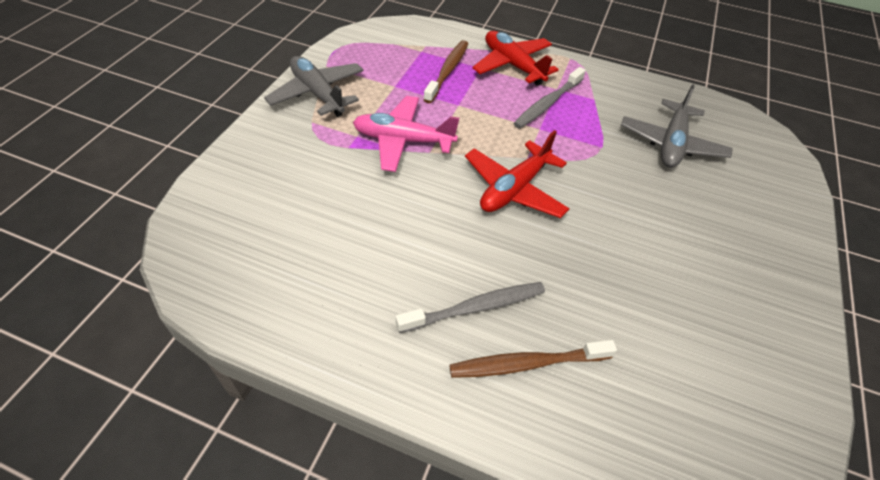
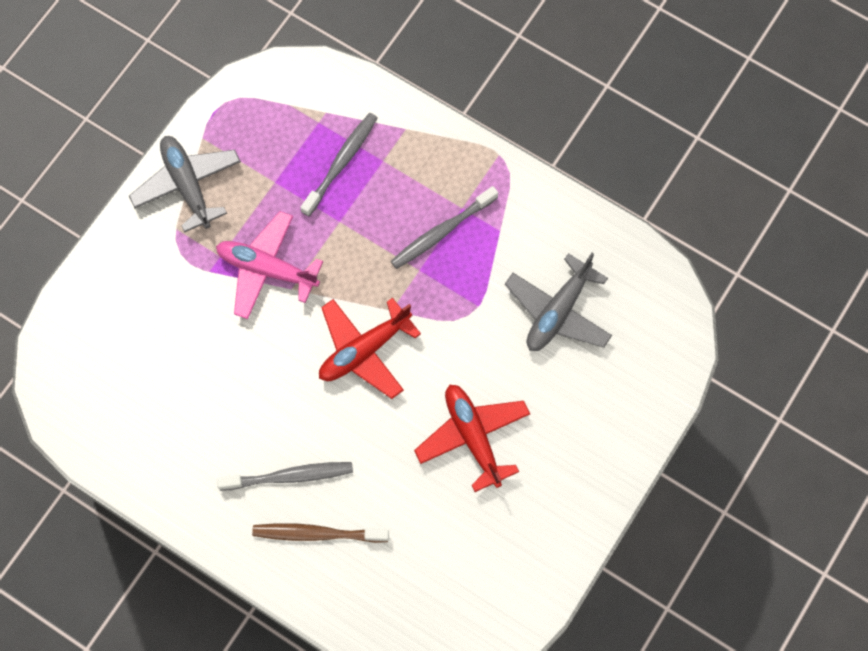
camera: 15 degrees right, 20 degrees up
(448, 71) = (341, 163): brown toothbrush -> grey toothbrush
(512, 65) = (422, 161): red plane -> red plane (473, 437)

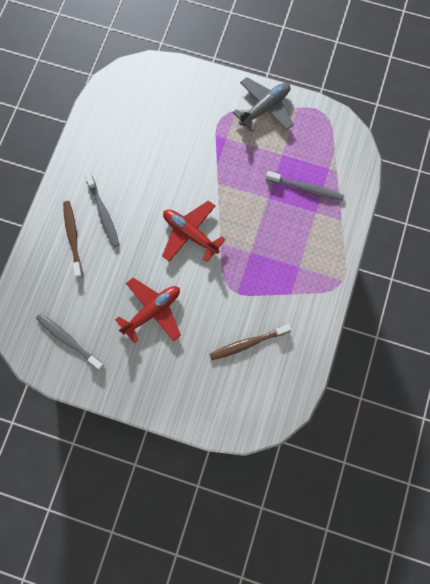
camera: 75 degrees right, 5 degrees up
(267, 269) = (225, 166): pink plane -> none
(442, 232) = (279, 259): grey toothbrush -> grey toothbrush (68, 340)
(558, 311) = (247, 343): grey plane -> brown toothbrush

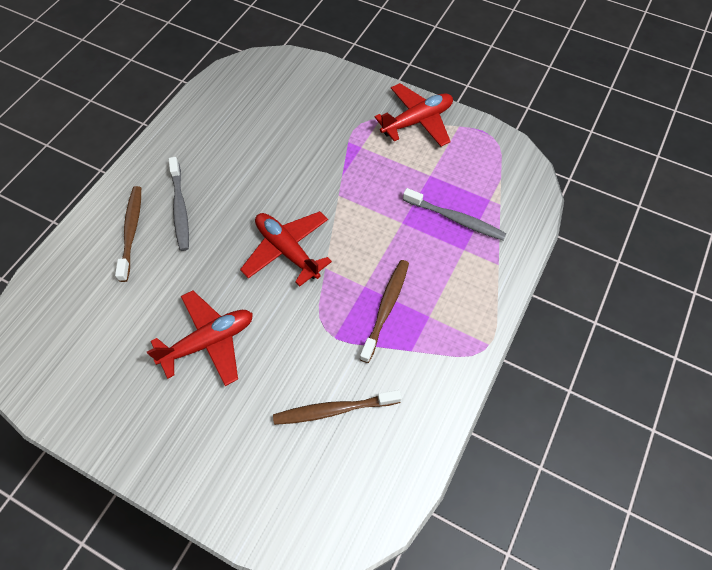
camera: 10 degrees right, 15 degrees down
(68, 340) = (80, 361): grey toothbrush -> none
(265, 108) = (417, 121): grey plane -> red plane
(268, 266) = (386, 308): none -> brown toothbrush

